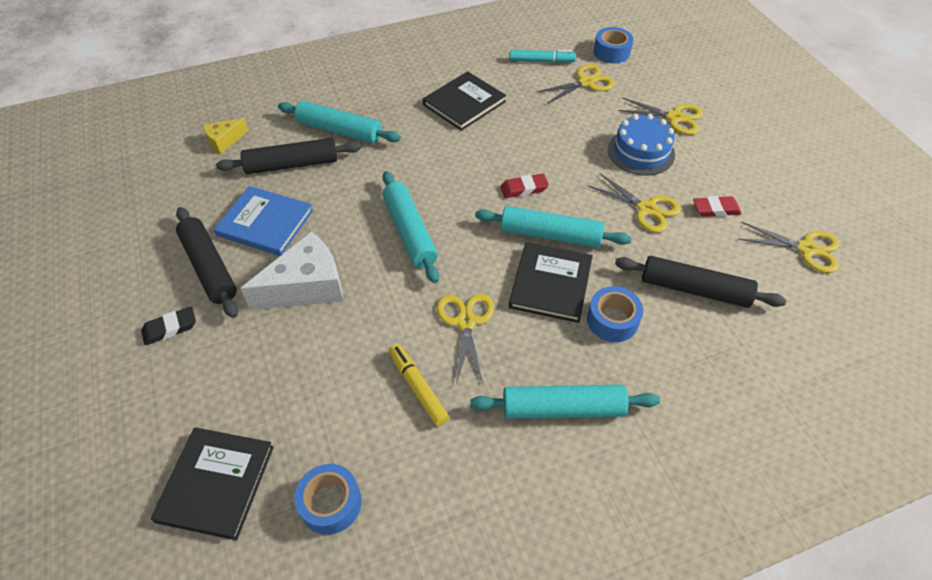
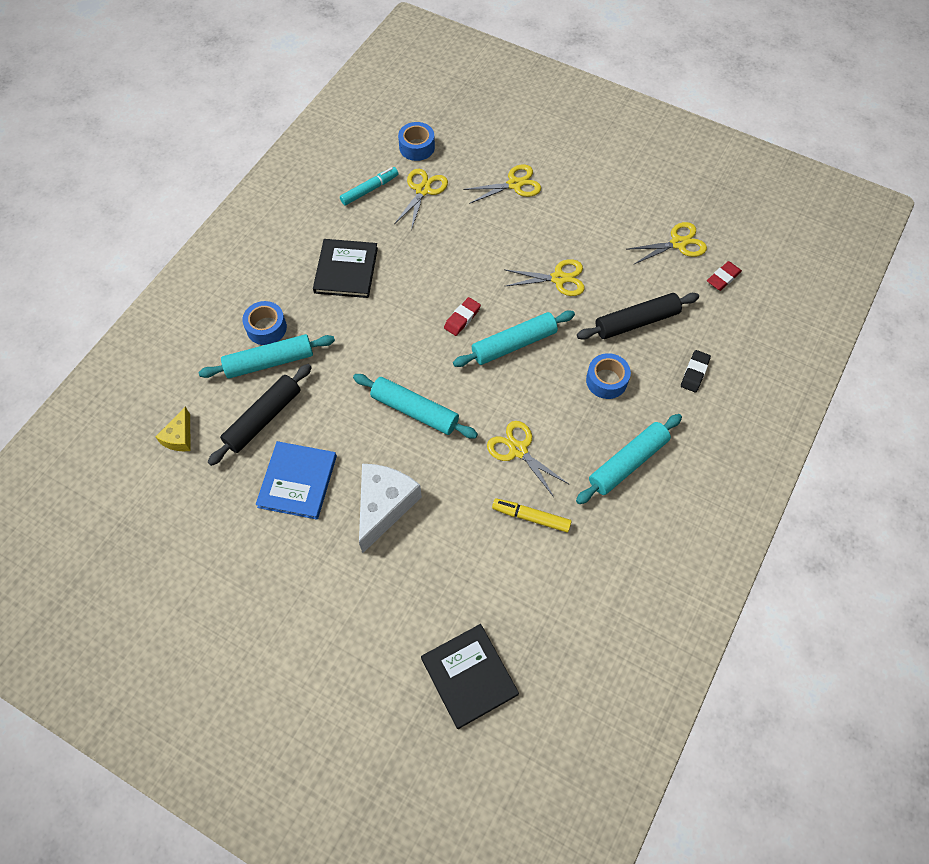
camera: 40 degrees left, 10 degrees up
(170, 328) = (318, 610): black eraser -> black eraser (694, 373)
(209, 267) = (294, 546): black rolling pin -> none
(265, 223) = (297, 481): blue book -> blue book turned 60 degrees counterclockwise
(331, 503) = (550, 628): blue tape -> blue tape (266, 328)
(550, 284) = (547, 382): black book -> none
(641, 152) = (516, 231): blue cake -> none
(715, 209) = (602, 249): red eraser -> red eraser (723, 278)

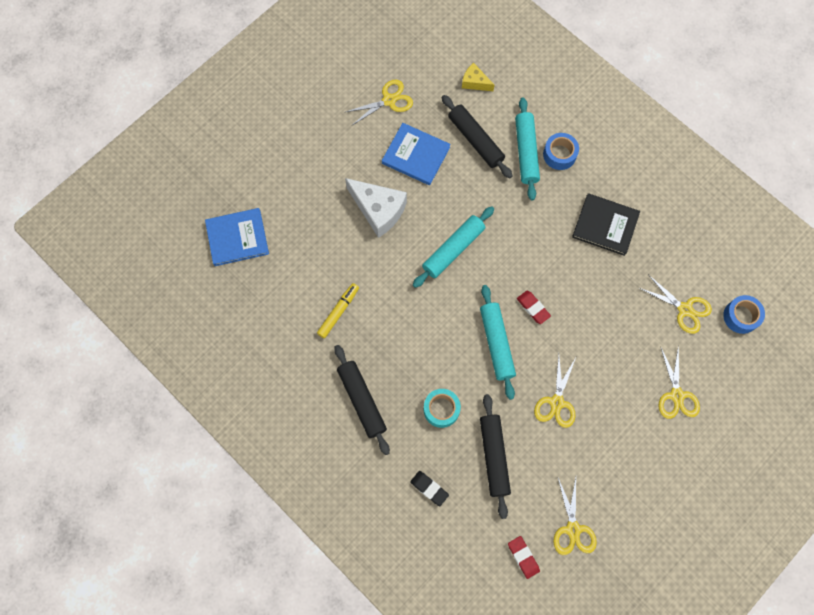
camera: 105 degrees right, 10 degrees up
(369, 190) = (694, 262): turquoise marker -> none
(469, 676) = (237, 238): black book -> blue book
(518, 450) = (397, 319): yellow scissors -> yellow scissors (389, 100)
(606, 380) = (441, 409): blue tape -> turquoise tape
(627, 463) = (362, 400): turquoise rolling pin -> black rolling pin

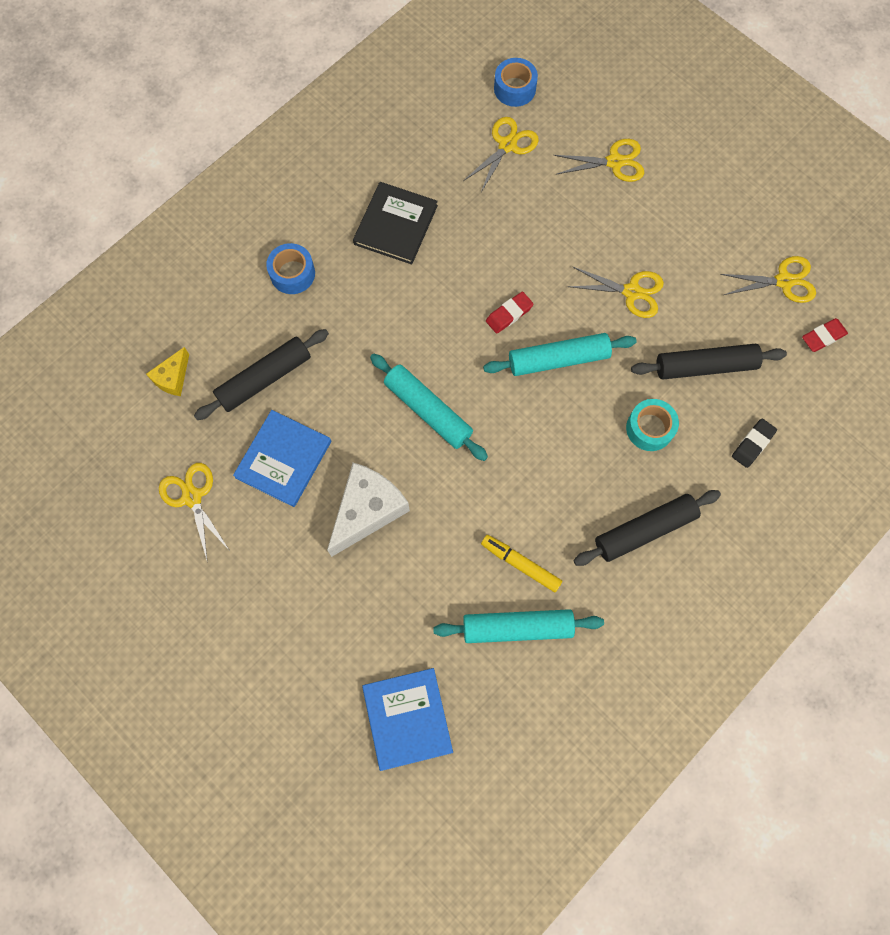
camera: 90 degrees left, 0 degrees up
(526, 152) = (286, 315): turquoise rolling pin -> turquoise rolling pin (517, 627)

